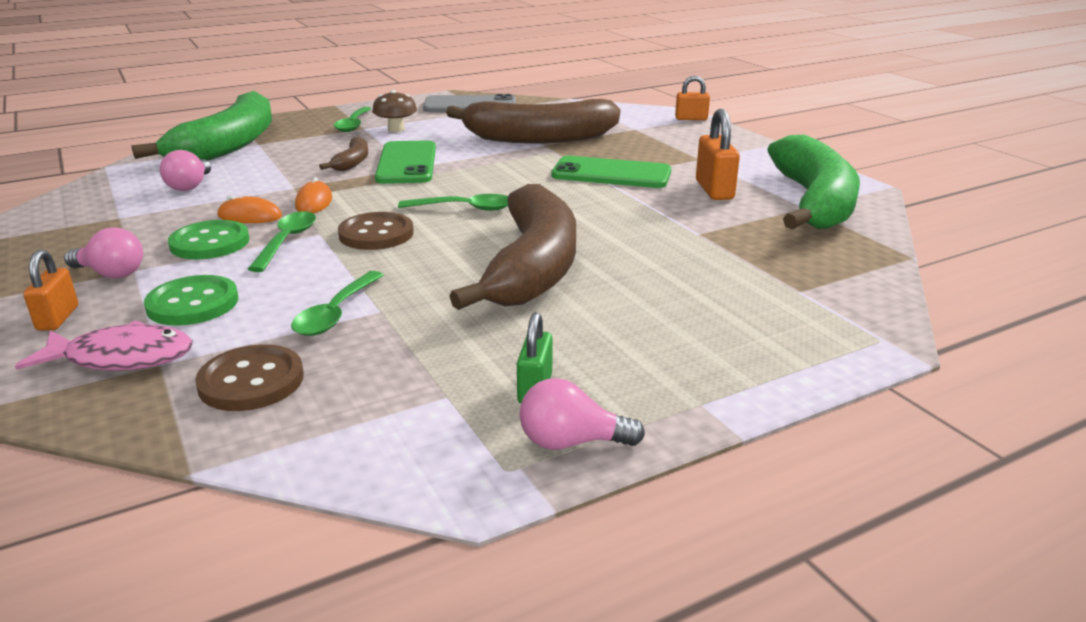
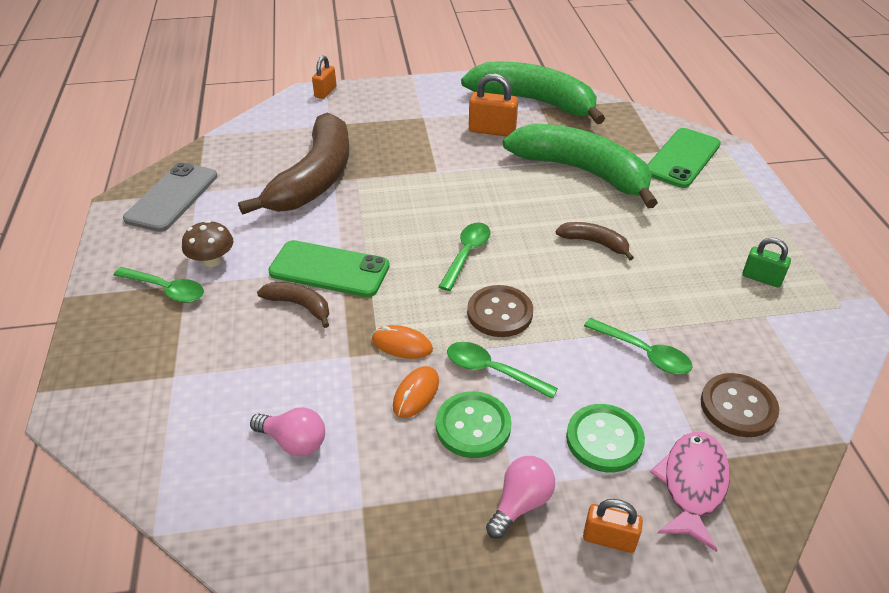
camera: 70 degrees left, 15 degrees up
(229, 145) = (161, 403): green banana -> green banana (582, 172)
(532, 267) = (594, 243): brown banana -> brown banana, size x0.43
(571, 442) = (817, 277): pink light bulb -> none
(611, 174) = (431, 164): green phone -> green phone (682, 158)

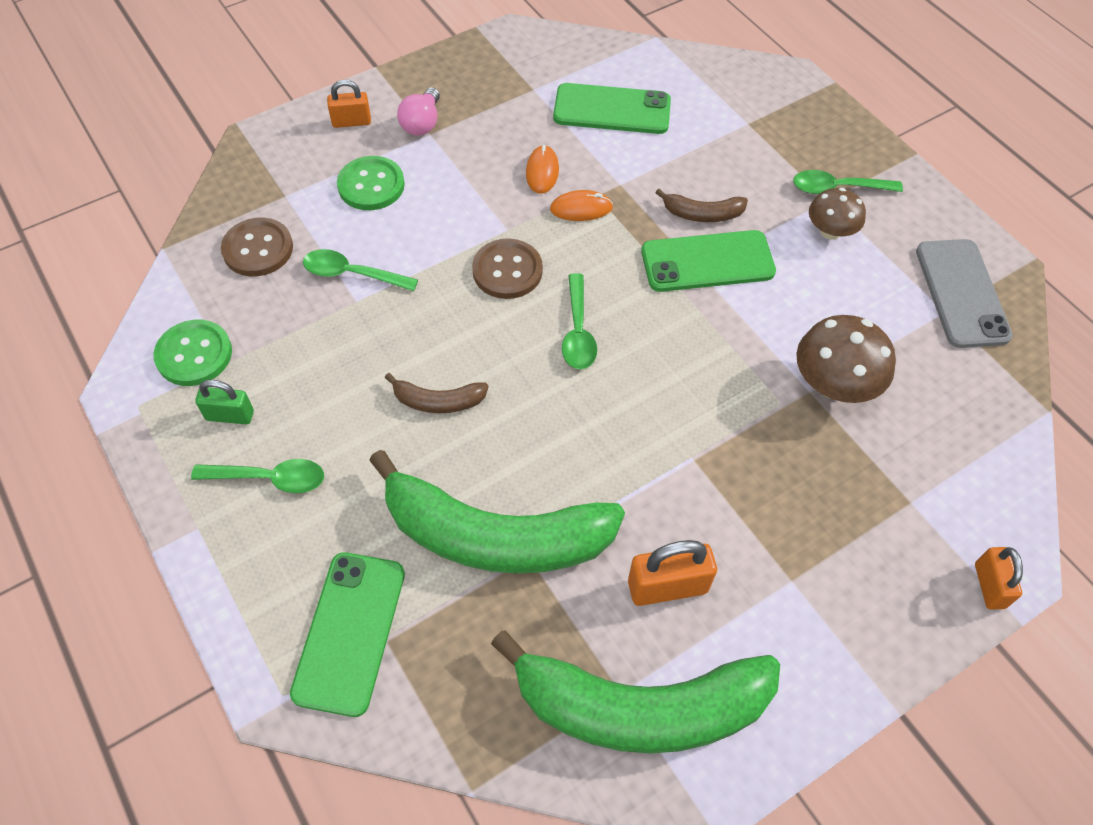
camera: 155 degrees right, 15 degrees up
(294, 442) = (612, 110): pink light bulb -> green phone
(315, 178) = (834, 384): brown banana -> brown mushroom
(473, 426) = (482, 162): green button -> green button (194, 354)
(492, 371) = (487, 211): green spoon -> green spoon (270, 478)
(692, 485) = (294, 174): pink fish -> none

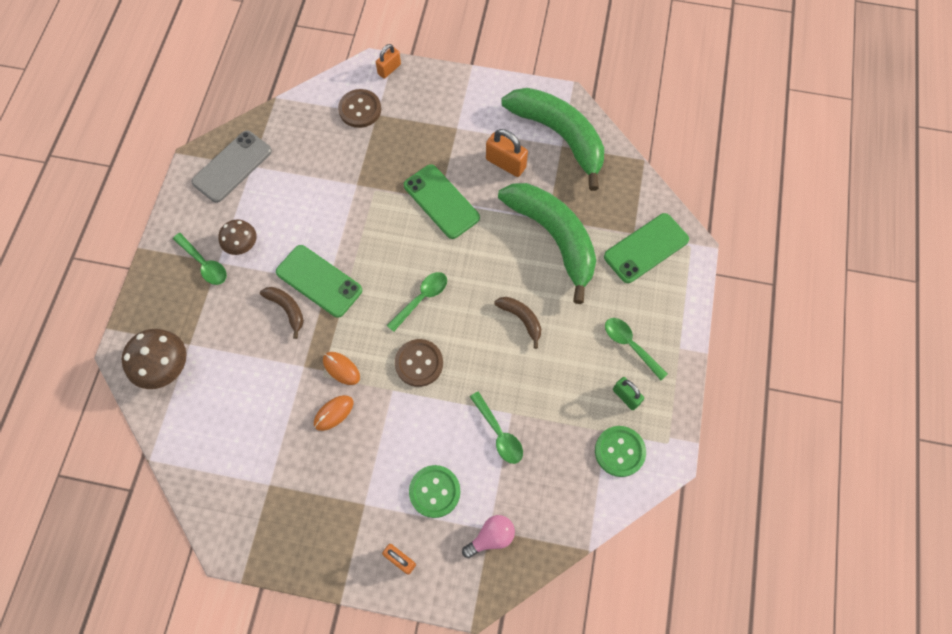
camera: 135 degrees left, 10 degrees up
(258, 249) = (535, 499): brown button -> brown button (360, 109)
(422, 123) = (361, 517): pink light bulb -> pink light bulb (491, 537)
(612, 110) = (246, 423): green phone -> green phone (441, 201)
(834, 384) = (343, 178): brown mushroom -> brown mushroom (165, 367)

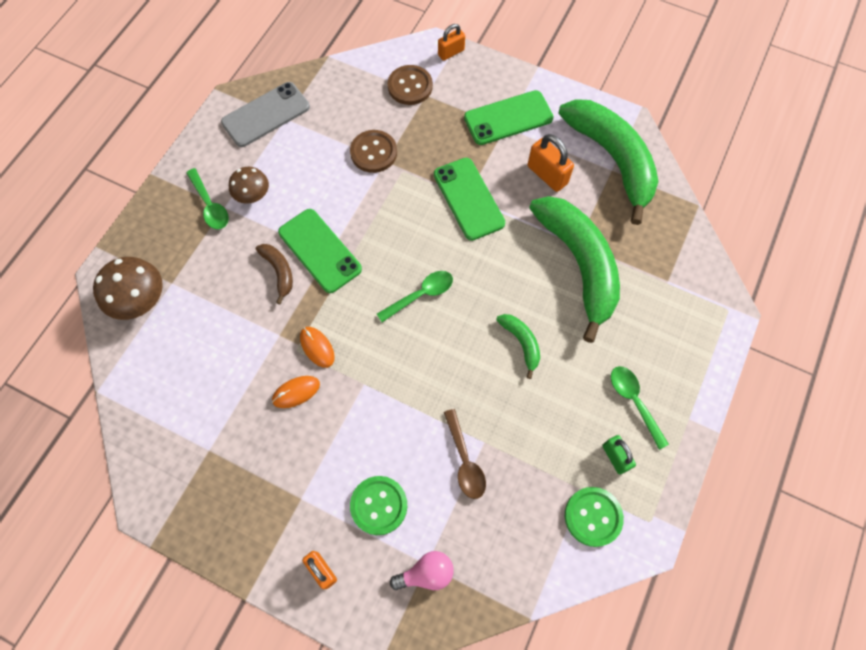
camera: 15 degrees right, 0 degrees up
(419, 363) = (399, 362): brown button -> brown button (373, 152)
(499, 433) = (465, 460): green spoon -> brown spoon
(521, 319) = (521, 343): brown banana -> green banana
(646, 248) = (677, 300): green phone -> green phone (508, 118)

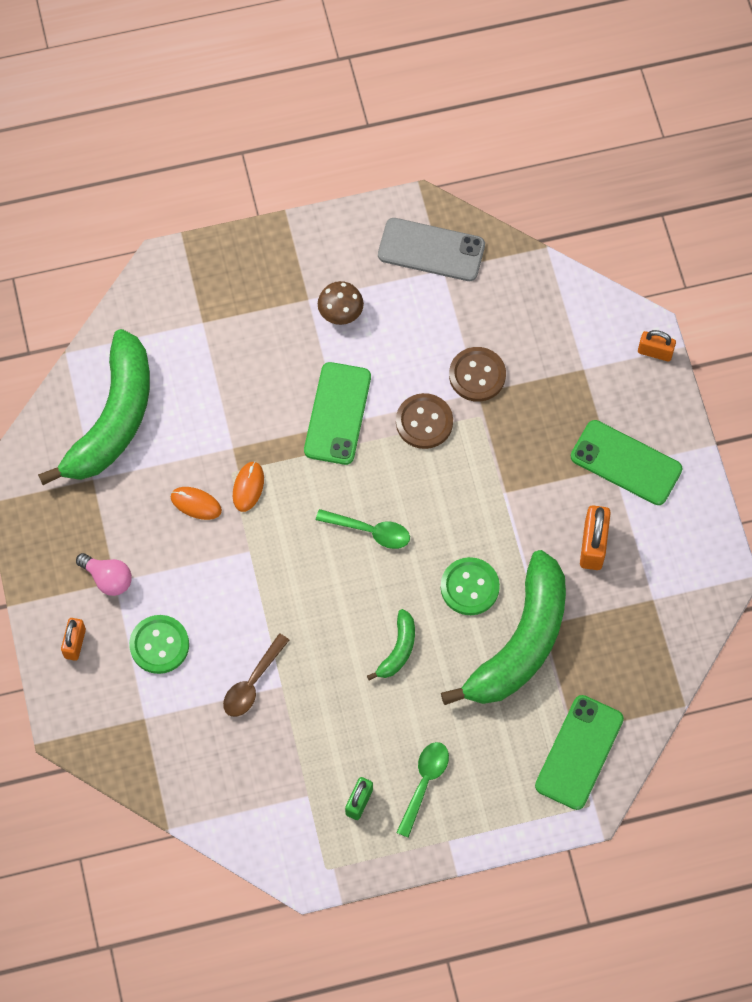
camera: 50 degrees right, 0 degrees up
(140, 300) = (166, 313): brown mushroom -> none
(210, 205) = (299, 287): green spoon -> none
(279, 272) = (288, 398): brown banana -> none
(410, 86) = (580, 347): brown button -> brown button (424, 422)
(426, 573) = (137, 723): pink light bulb -> pink light bulb (108, 578)
(468, 199) = (503, 496): green phone -> green phone (579, 752)
(593, 516) = (291, 819): green button -> green button (469, 587)
(612, 159) = (665, 591): green banana -> green banana (113, 419)

